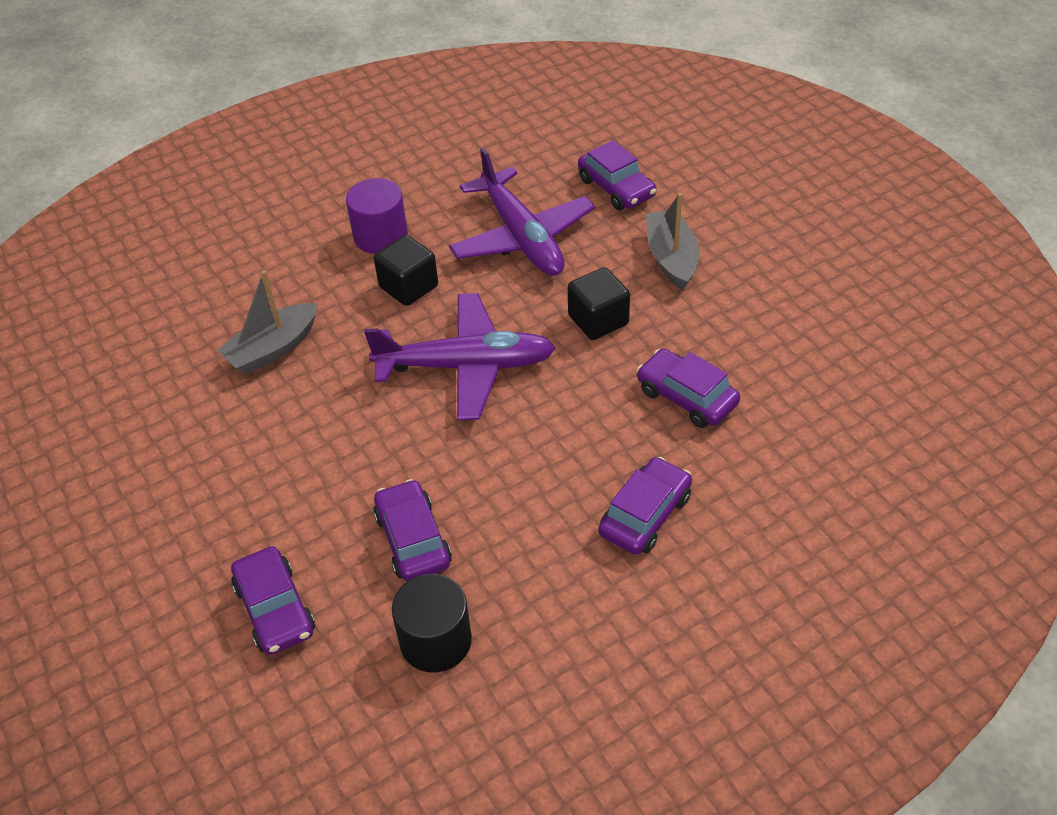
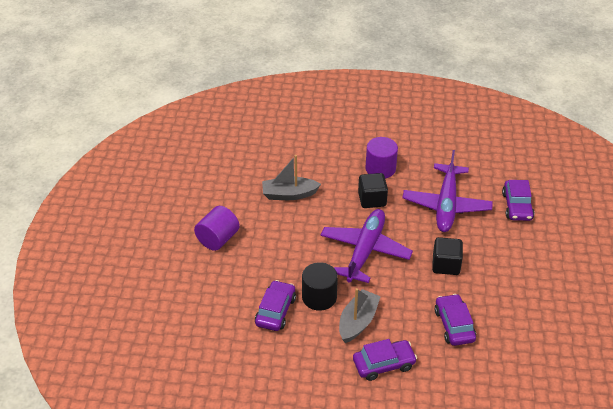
camera: 35 degrees right, 5 degrees down
(215, 485) = (218, 239): none -> purple cylinder
(275, 609) = (198, 304): purple car -> none
(435, 641) = (248, 357): black cylinder -> black cylinder (319, 297)
(466, 366) = (365, 251): purple plane -> purple plane turned 105 degrees counterclockwise
(671, 258) = (511, 256): grey boat -> grey boat (358, 322)

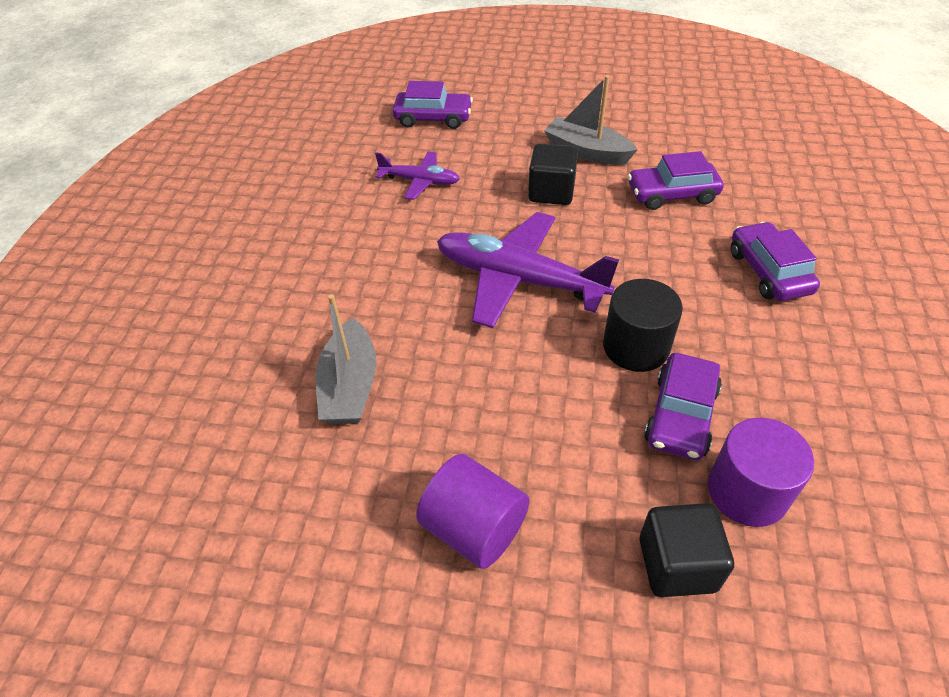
camera: 85 degrees left, 5 degrees up
(275, 311) = (681, 415): purple car -> purple car turned 90 degrees counterclockwise
(358, 322) = (685, 297): grey boat -> grey boat (587, 152)
(372, 199) = (390, 264): black cube -> black cube (677, 564)
(380, 168) = (311, 248): purple cylinder -> purple cylinder (747, 491)
(446, 205) = (420, 181): purple plane -> purple plane, size x0.54

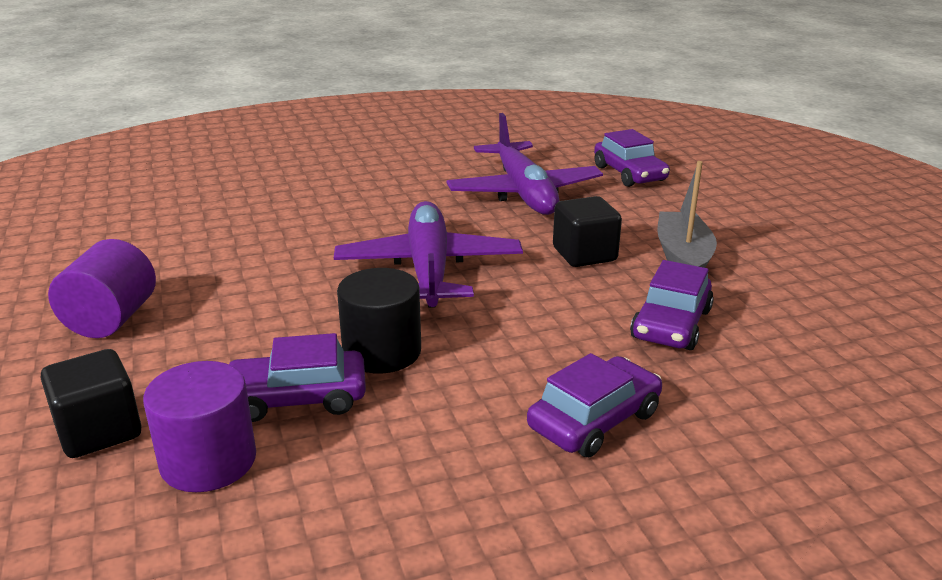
camera: 60 degrees right, 20 degrees down
(350, 386) = (239, 233): grey boat -> none
(420, 181) = (524, 193): purple plane -> purple plane, size x1.87
(672, 194) = (671, 324): purple car -> purple car turned 120 degrees counterclockwise

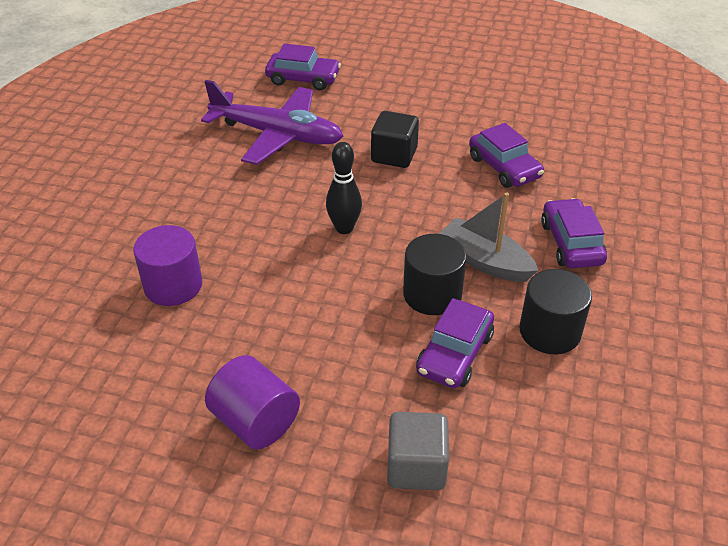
camera: 55 degrees left, 15 degrees up
(99, 431) = (416, 466): black cube -> grey cube
(208, 461) = (493, 418): purple cylinder -> purple cylinder (173, 285)
(401, 456) = (550, 331): none -> black cylinder
(429, 269) = (344, 228): purple plane -> black bowling pin
(683, 257) = (436, 122): grey boat -> grey boat (484, 261)

